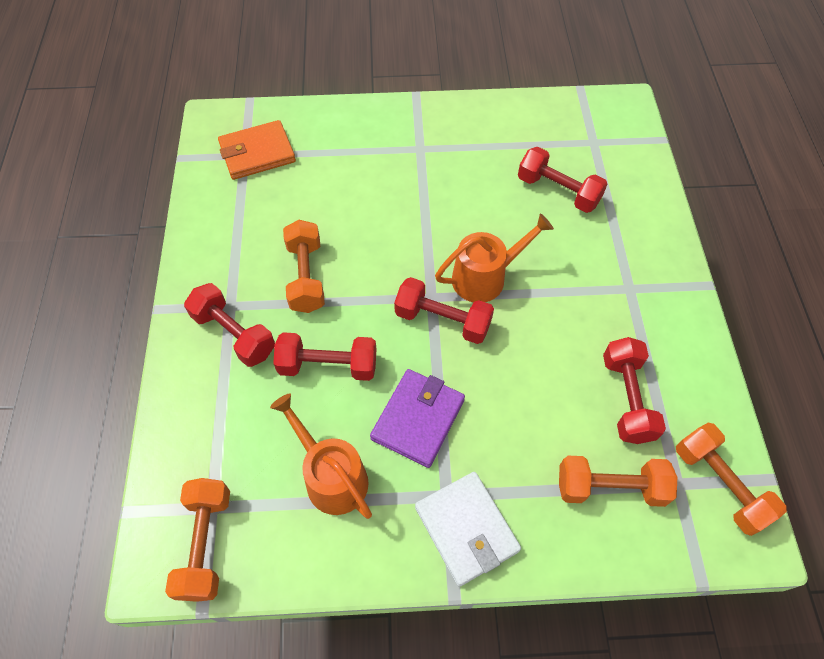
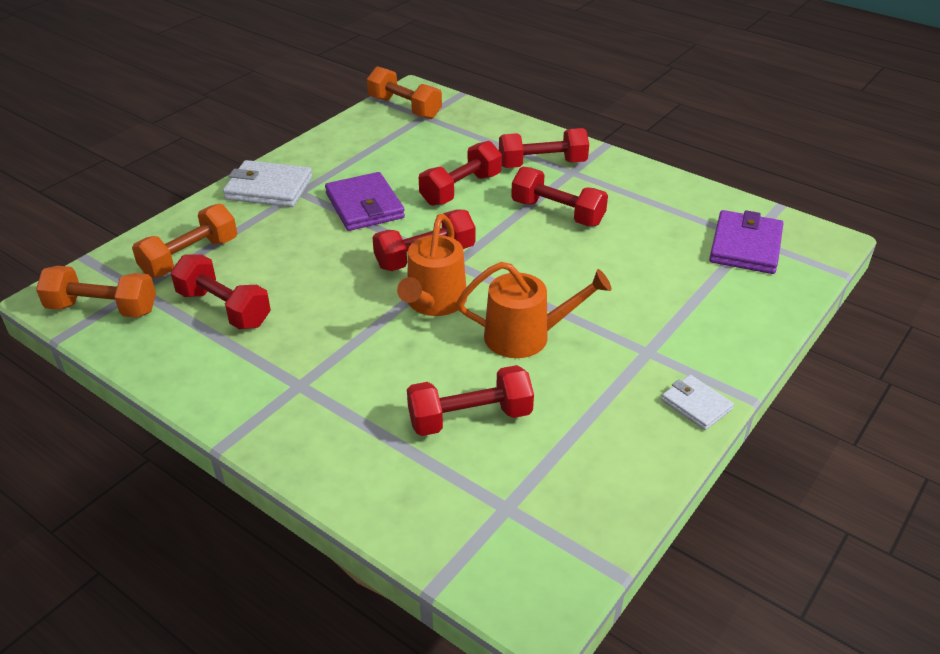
camera: 130 degrees right, 20 degrees down
(257, 153) = (745, 246): orange wallet -> purple wallet
(306, 276) = (557, 213): orange dumbbell -> red dumbbell
(331, 476) = (379, 158): orange watering can -> orange watering can (525, 336)
(443, 110) = (696, 405): none -> white wallet

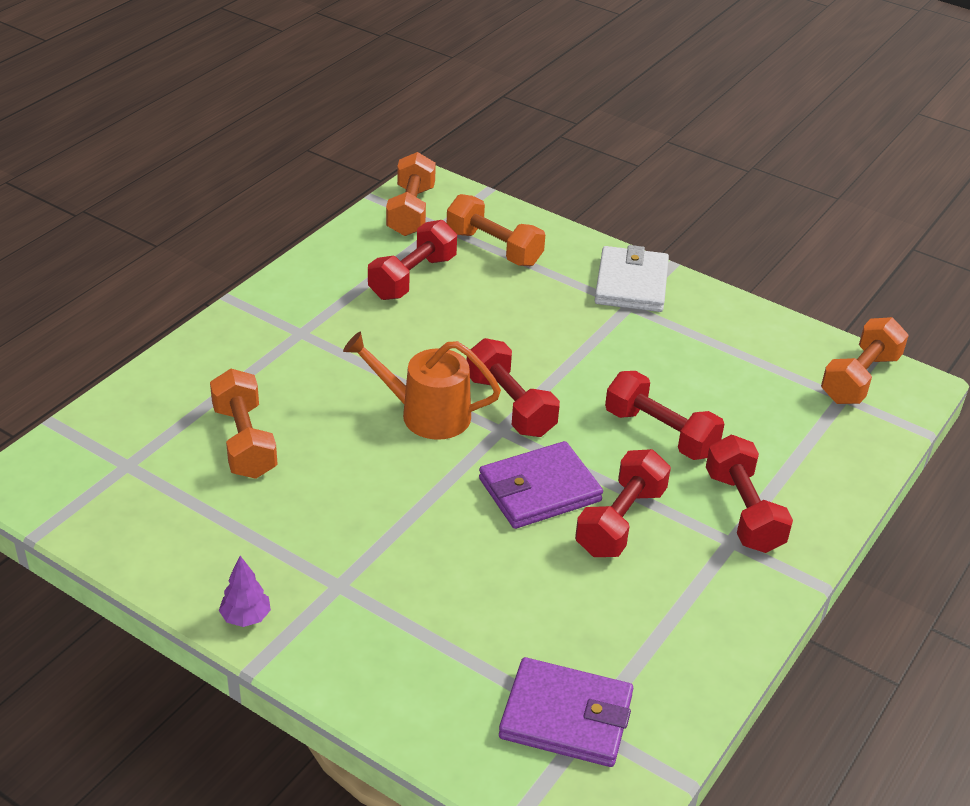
camera: 85 degrees right, 0 degrees up
(364, 206) = (608, 355): purple wallet -> purple wallet (539, 490)
(470, 418) = (245, 442): red dumbbell -> orange dumbbell
(525, 336) = (367, 484): orange watering can -> none
(696, 405) = (246, 618): white wallet -> purple tree

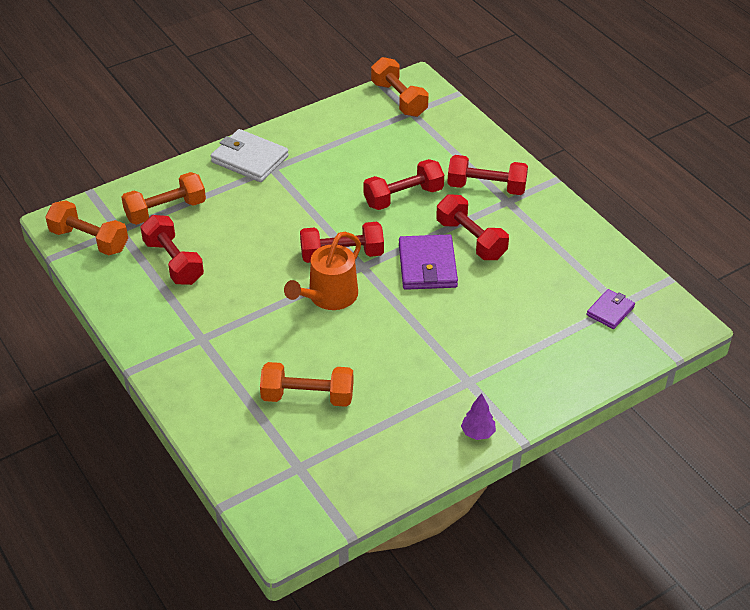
camera: 65 degrees left, 5 degrees up
(566, 717) = (610, 311): purple wallet -> purple wallet, size x0.58

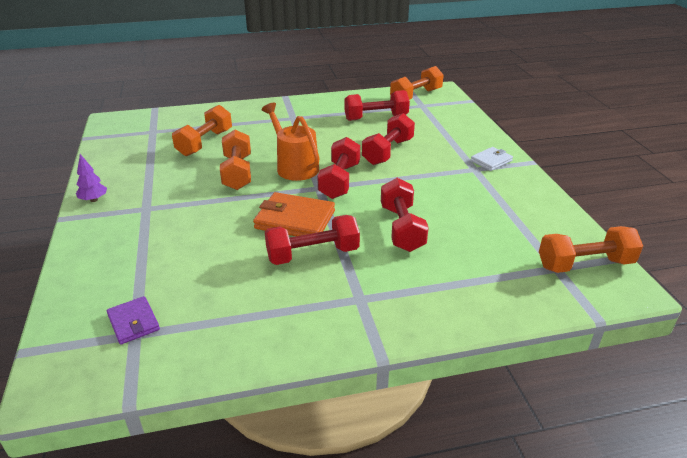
camera: 110 degrees right, 10 degrees down
(165, 211) = (436, 121): orange dumbbell -> orange dumbbell (237, 172)
(250, 159) = (491, 161): white wallet -> white wallet, size x0.58
(427, 266) = (295, 220): purple wallet -> orange wallet
(486, 187) = (391, 289): red dumbbell -> red dumbbell (388, 152)

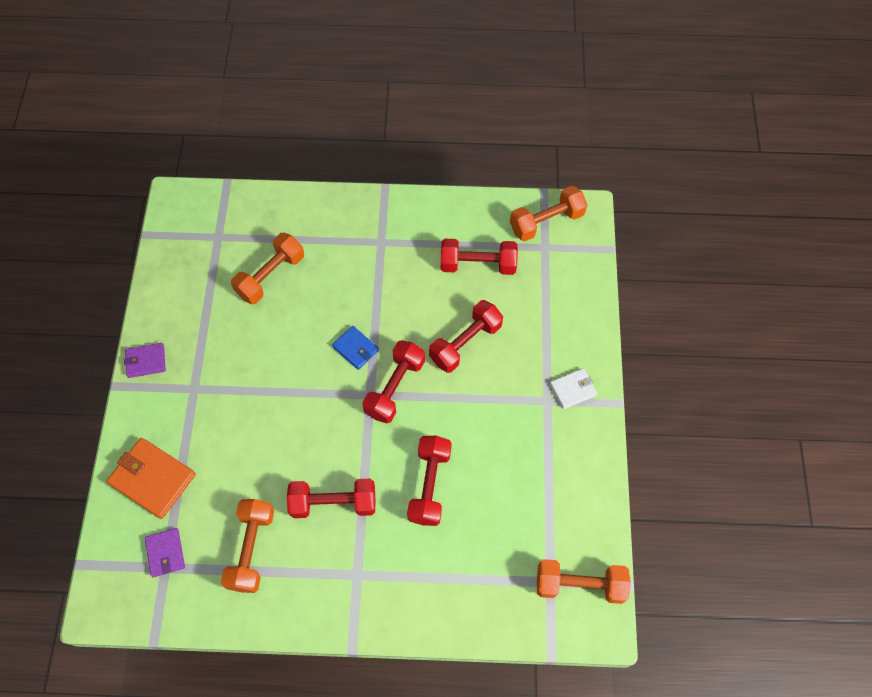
camera: 15 degrees right, 30 degrees up
(94, 200) = (146, 361): purple tree -> purple wallet
(237, 172) = (294, 345): orange dumbbell -> orange dumbbell (252, 549)
(294, 166) = (355, 348): orange watering can -> blue wallet
(295, 220) = (331, 444): orange wallet -> orange wallet (153, 479)

